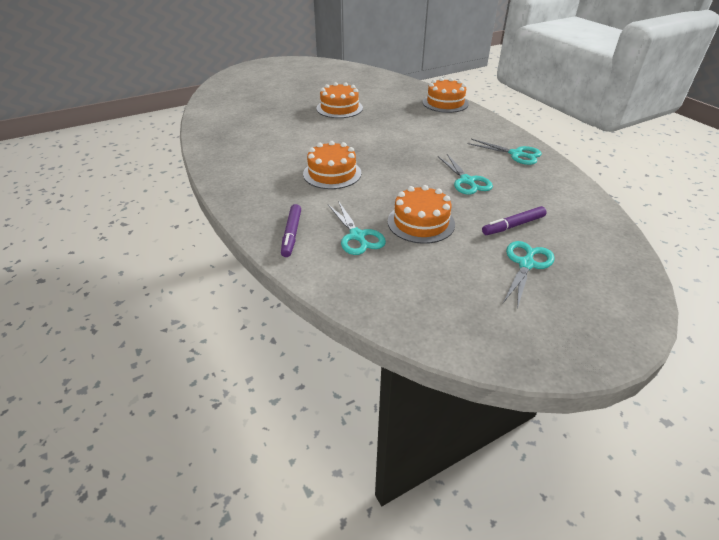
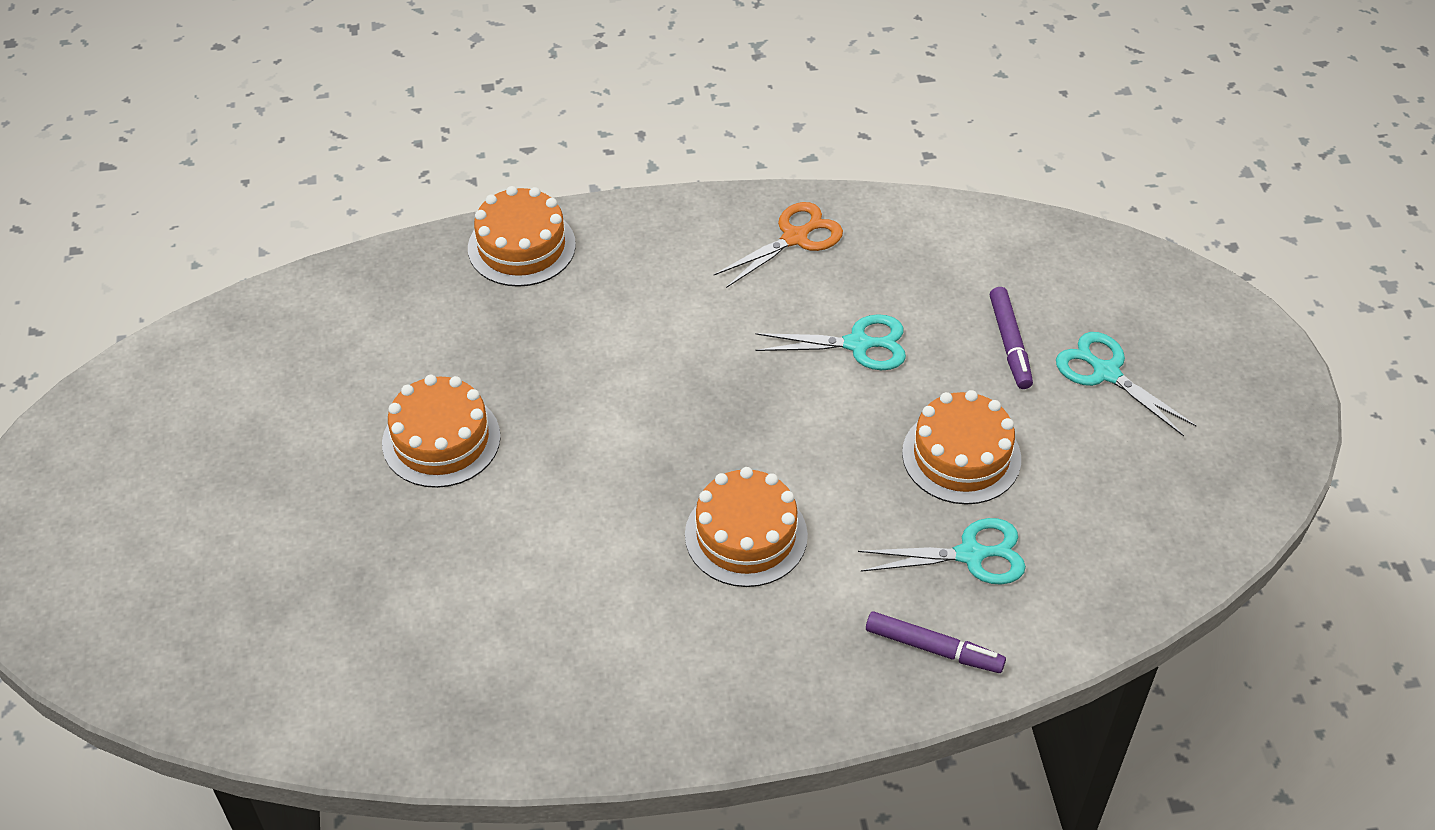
camera: 70 degrees left, 10 degrees up
(516, 154) = (794, 238): turquoise scissors -> orange scissors

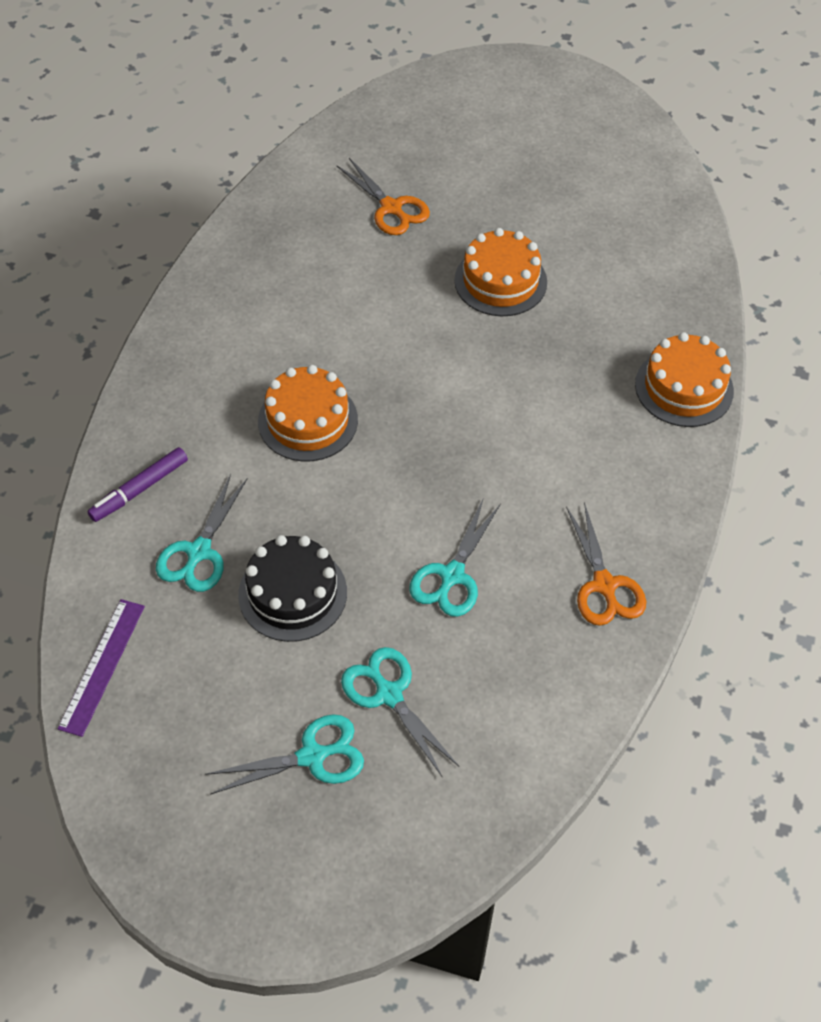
camera: 115 degrees right, 5 degrees up
(361, 594) = (391, 208): none -> orange scissors
(961, 456) = (292, 593): orange cake -> black cake
(1010, 344) = (389, 694): purple marker -> turquoise scissors
(1148, 572) = (102, 666): none -> purple ruler

